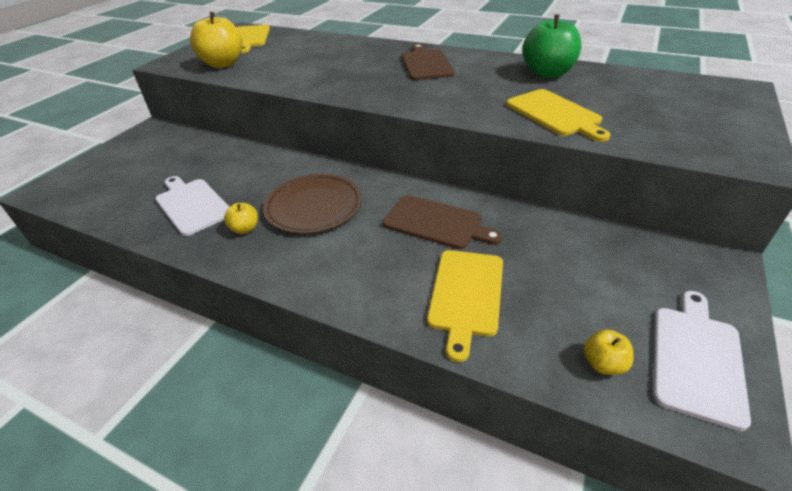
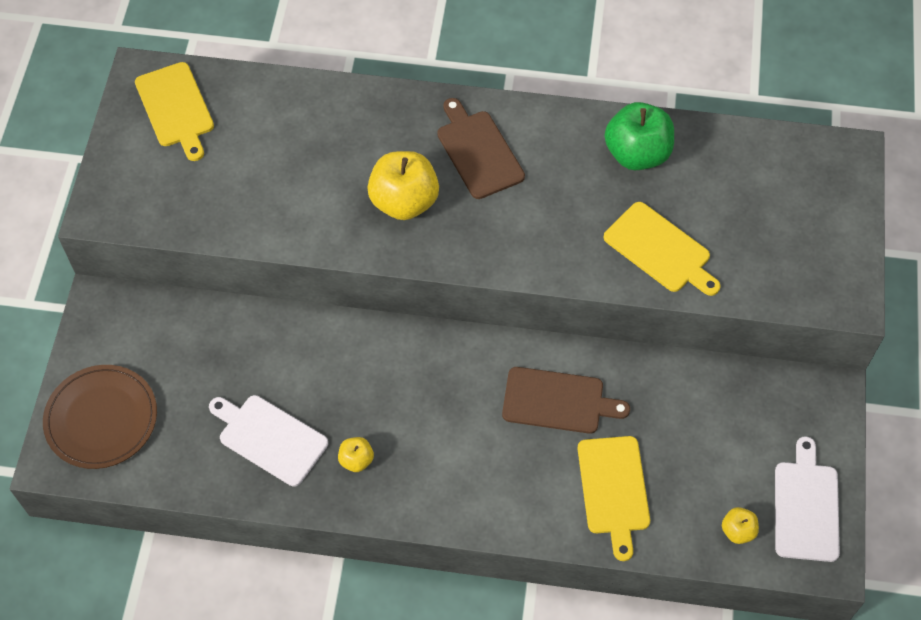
camera: 20 degrees left, 20 degrees up
(223, 64) = (191, 199): yellow apple -> yellow apple (404, 202)
(314, 206) = (414, 407): brown plate -> brown plate (101, 418)

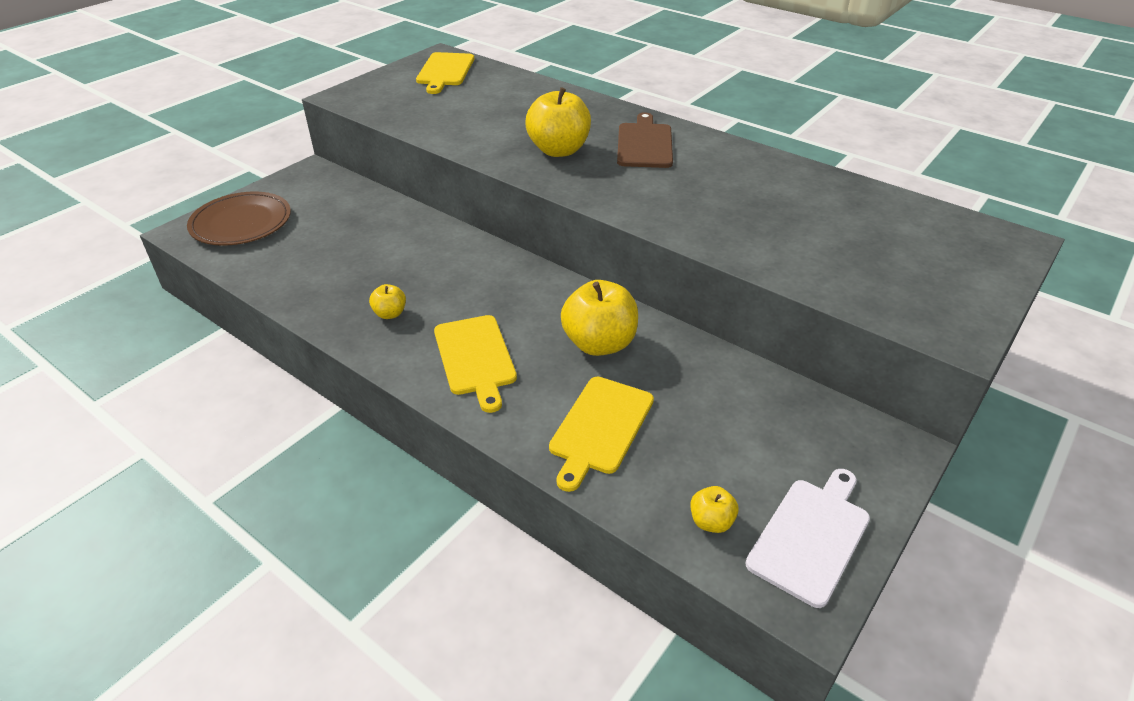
camera: 30 degrees right, 20 degrees down
(269, 438) = (340, 275): white cutting board -> none
(558, 401) = (599, 344): brown cutting board -> yellow apple
(637, 154) = (786, 181): green apple -> none
(660, 250) = (764, 239): yellow cutting board -> yellow cutting board (475, 358)

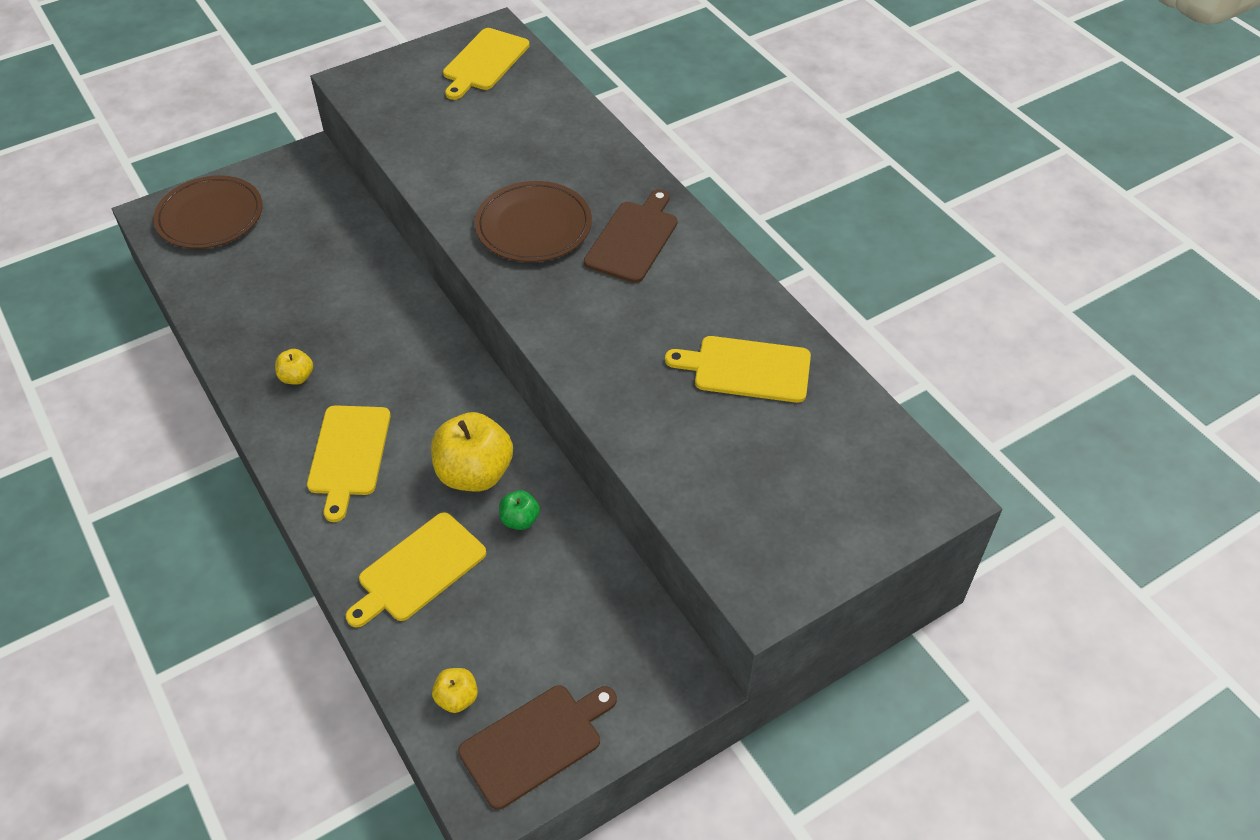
camera: 20 degrees right, 10 degrees up
(558, 150) = (533, 226): yellow apple -> brown plate
(663, 367) = (520, 520): none -> green apple
(800, 199) = (746, 369): none -> yellow cutting board
(811, 536) = (535, 743): white cutting board -> brown cutting board

